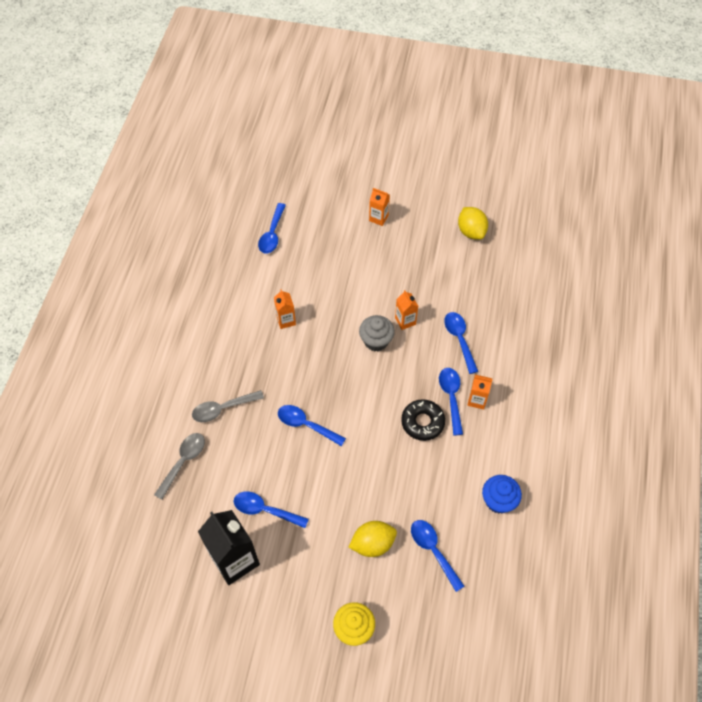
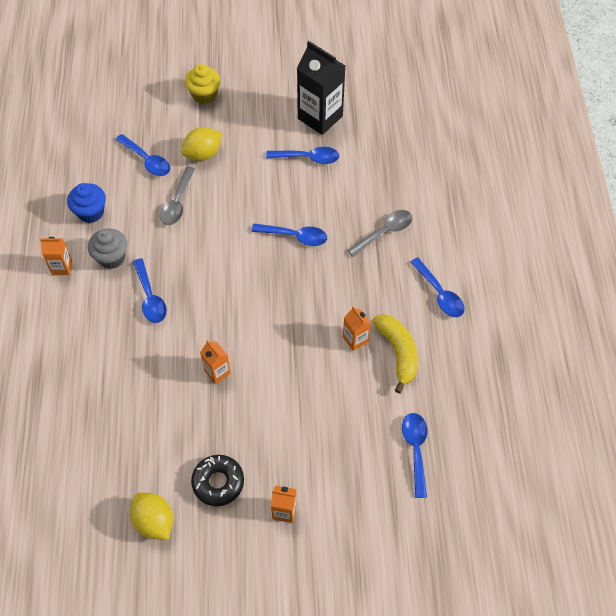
camera: 165 degrees right, 0 degrees up
(183, 462) = (400, 178): grey spoon -> grey spoon (177, 202)
(256, 302) = (398, 352): none -> yellow banana
(376, 341) = (245, 340): grey cupcake -> grey cupcake (111, 257)
(422, 422) = (176, 265): black donut -> black donut (218, 482)
(459, 339) = (150, 364): blue spoon -> blue spoon (439, 294)
(477, 400) = (122, 301): orange carton -> orange carton (62, 267)

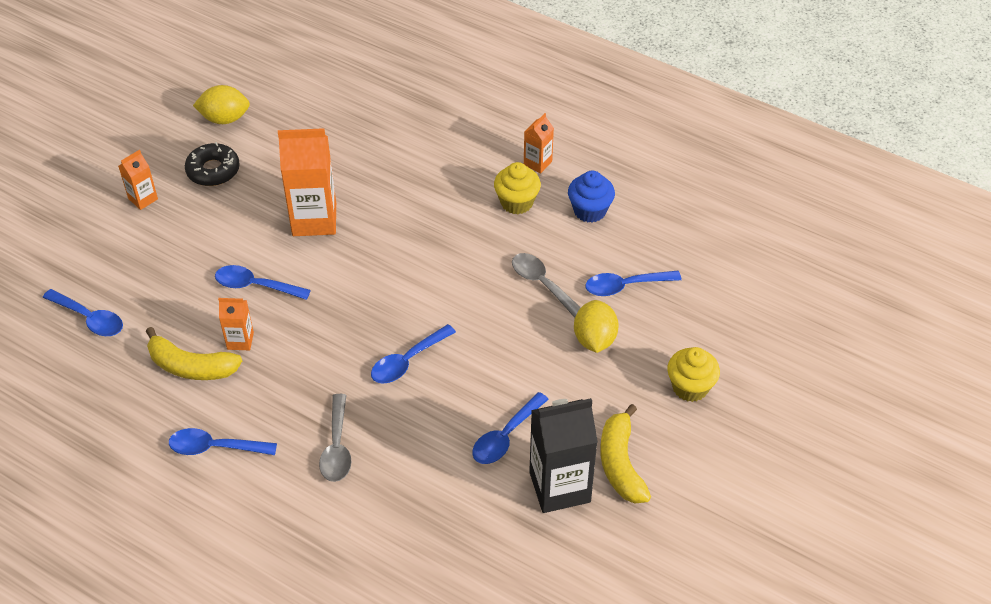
camera: 125 degrees right, 10 degrees down
(111, 257) = (516, 202): grey cupcake -> yellow cupcake
(150, 297) = (442, 210): blue spoon -> blue spoon (256, 286)
(217, 372) = (314, 219): orange carton -> orange carton, size x1.98
(282, 100) = (620, 464): none -> yellow banana

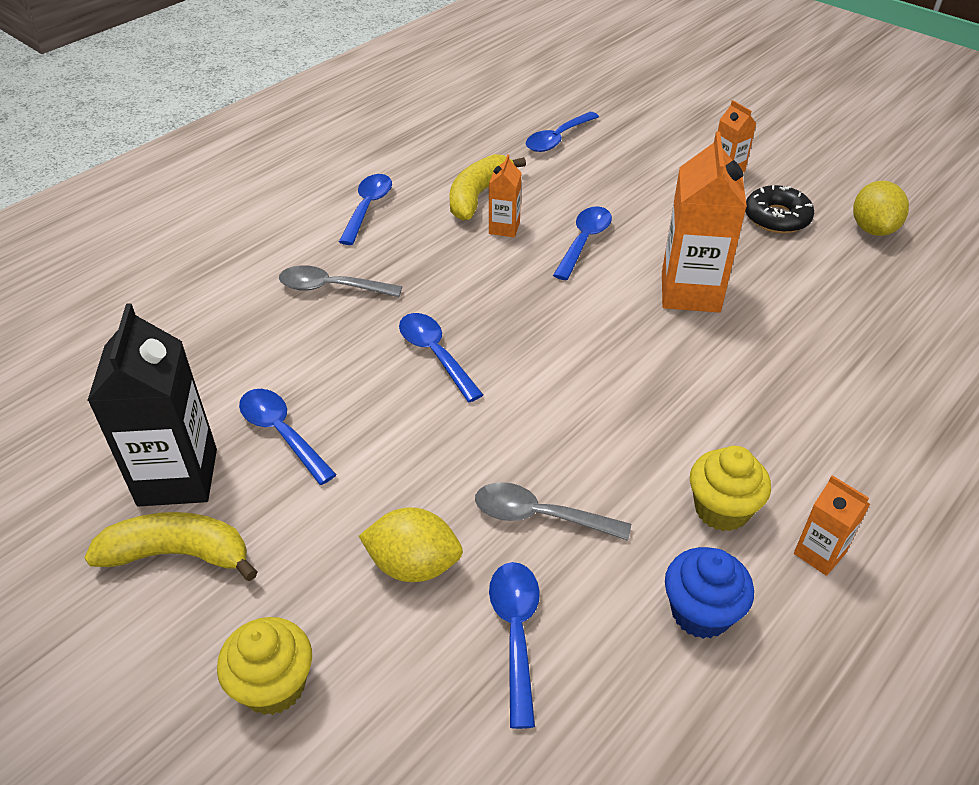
camera: 100 degrees right, 5 degrees down
(543, 284) = (540, 516): grey spoon -> grey spoon turned 135 degrees counterclockwise

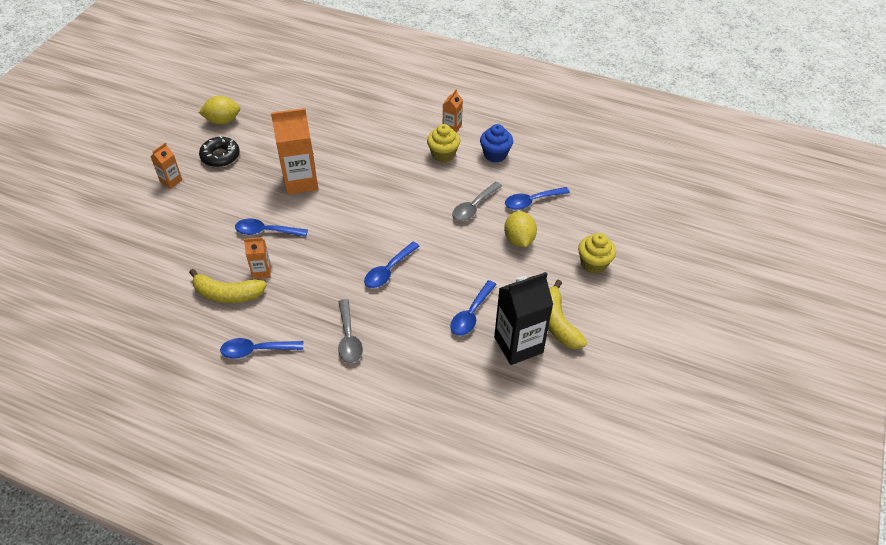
camera: 110 degrees left, 5 degrees up
(540, 516) = (474, 207): grey spoon -> grey spoon turned 45 degrees clockwise
(557, 139) = (144, 269): blue spoon -> none

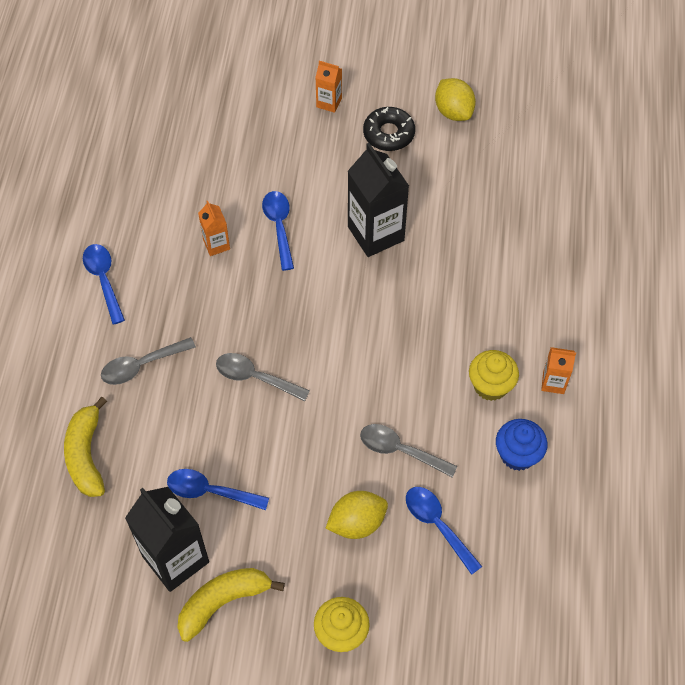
camera: 75 degrees right, 10 degrees up
(228, 294) = (174, 224): yellow banana -> yellow banana (86, 455)
(301, 181) = (375, 233): orange carton -> black carton
(388, 270) = (255, 377): blue spoon -> grey spoon

